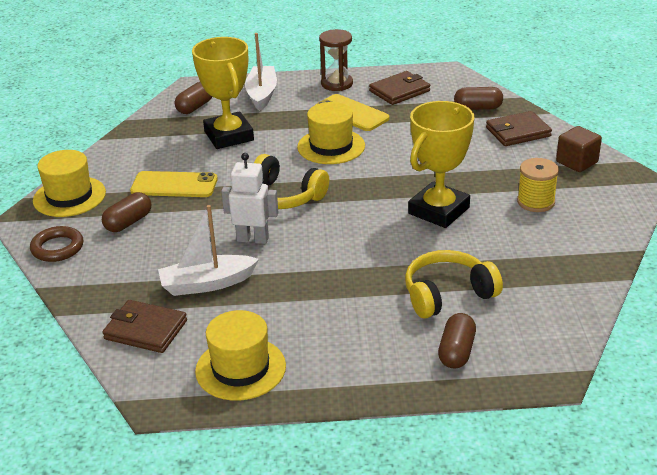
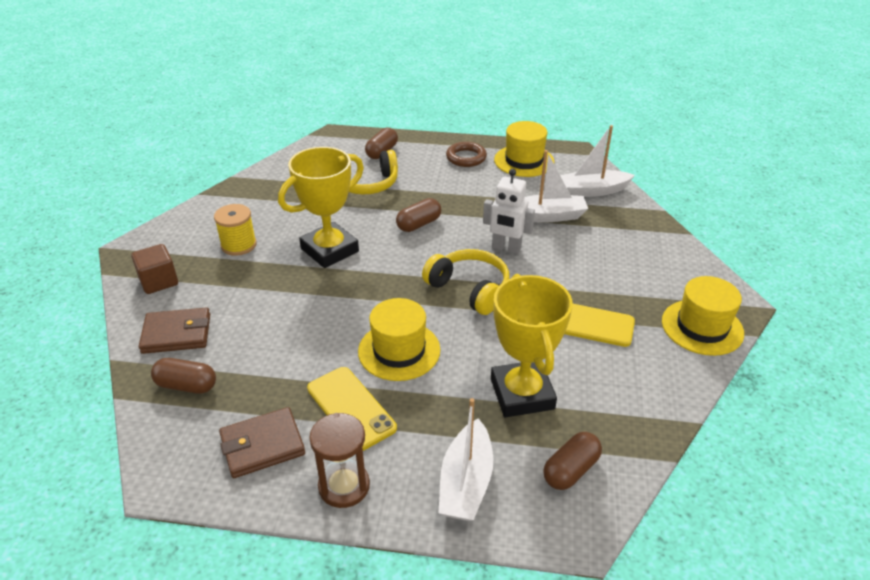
camera: 170 degrees left, 5 degrees up
(57, 248) = (689, 267): brown ring -> brown ring (466, 157)
(128, 222) = (627, 284): brown capsule -> brown capsule (419, 224)
(146, 330) = (592, 191): brown wallet -> white boat

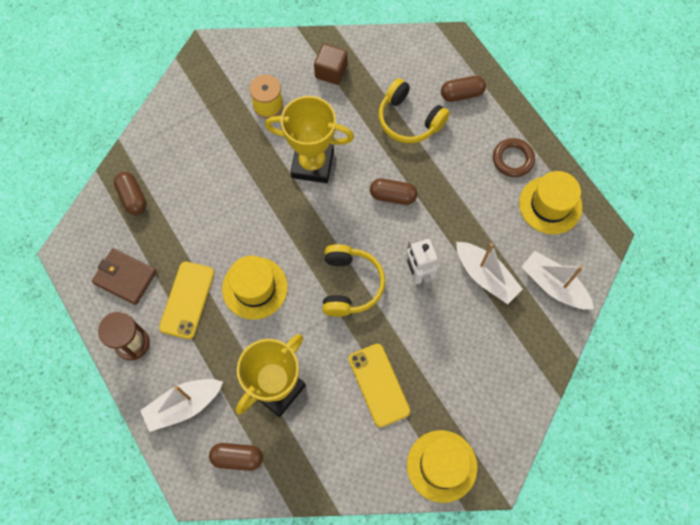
camera: 50 degrees right, 30 degrees up
(159, 281) = (196, 96): brown cube -> brown cube (331, 71)
(177, 334) = (164, 152): brown wallet -> none

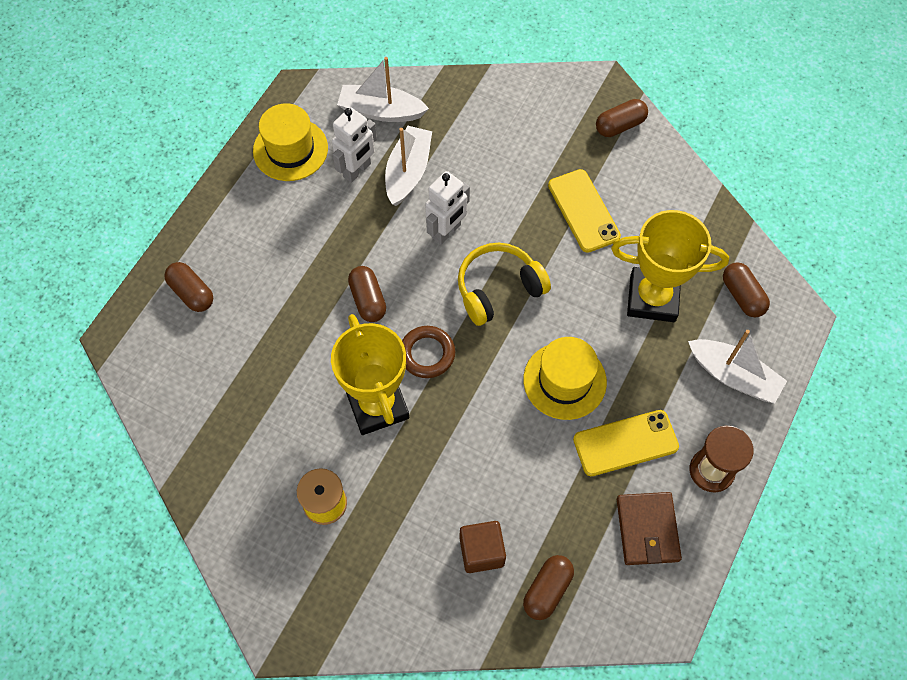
camera: 120 degrees left, 5 degrees down
(331, 71) = (234, 455): brown cube -> brown cube (481, 551)
(379, 385) = (583, 211): yellow phone -> yellow phone turned 60 degrees counterclockwise
(409, 120) = (258, 331): yellow headphones -> none
(441, 466) = (620, 125): yellow hat -> brown capsule
(506, 241) = (357, 170): none -> white robot
(513, 159) = (253, 205): brown ring -> brown ring (427, 354)
(553, 286) = (381, 111): white boat -> white boat turned 90 degrees clockwise

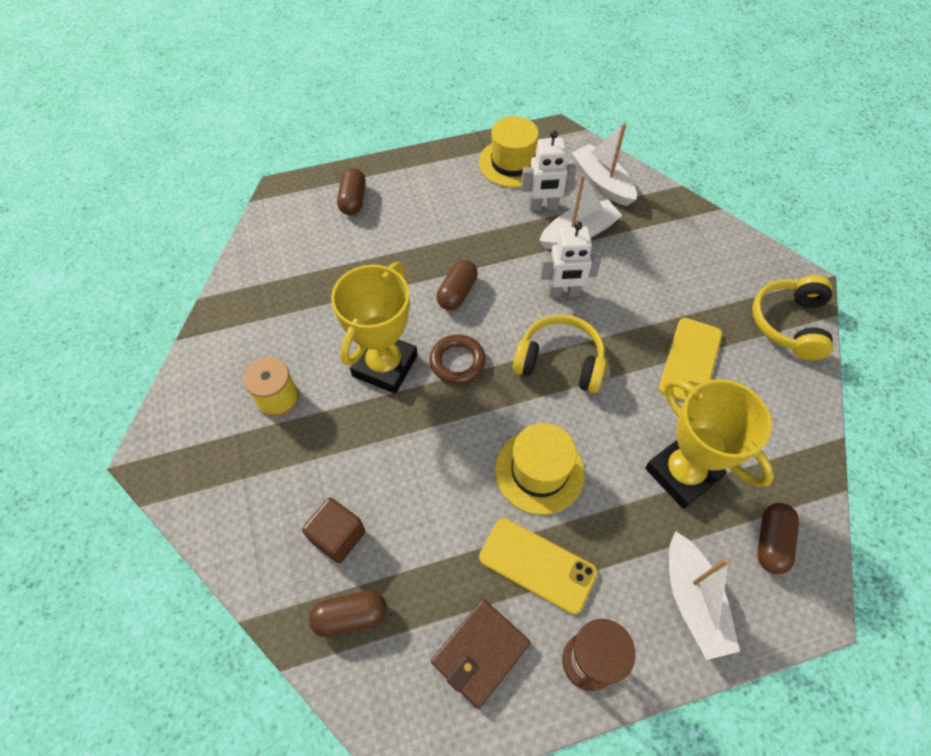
camera: 45 degrees right, 5 degrees down
(620, 125) = (789, 323): brown capsule -> yellow headphones

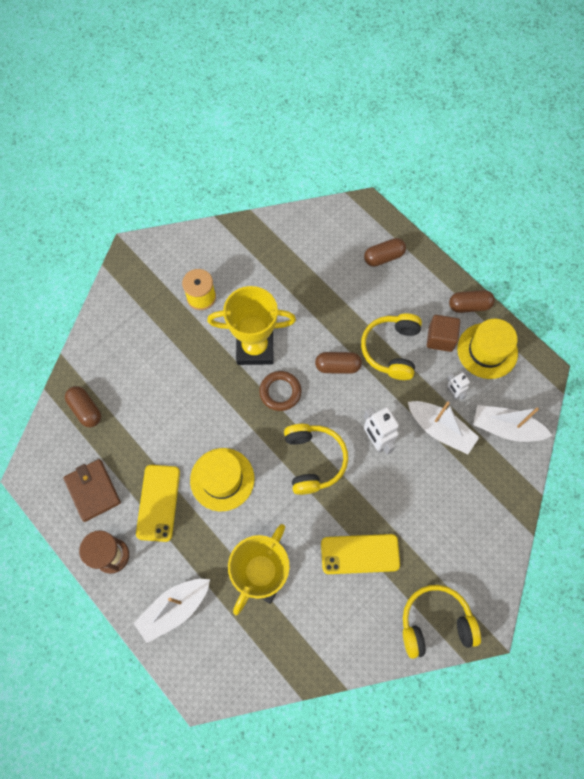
camera: 65 degrees right, 10 degrees up
(338, 536) = (128, 379): brown cube -> brown cube (440, 338)
(465, 237) = (391, 349): none -> yellow headphones
(480, 653) = (93, 490): brown wallet -> brown wallet turned 45 degrees clockwise
(543, 207) = (453, 393): white robot -> white robot, size x0.59
(602, 183) = (506, 428): white boat -> white boat turned 105 degrees counterclockwise
(771, 542) = (237, 651): brown capsule -> brown capsule (469, 305)

